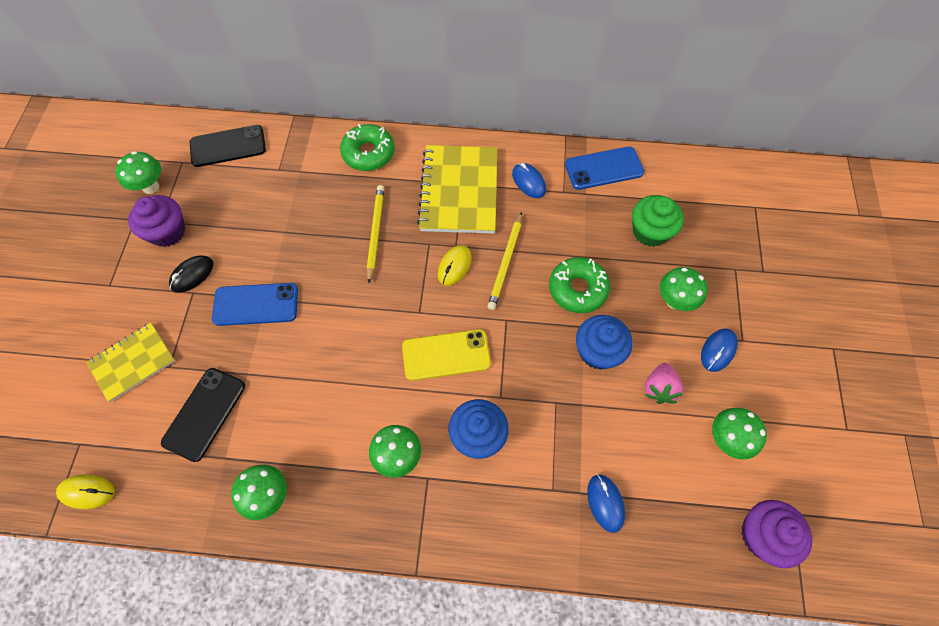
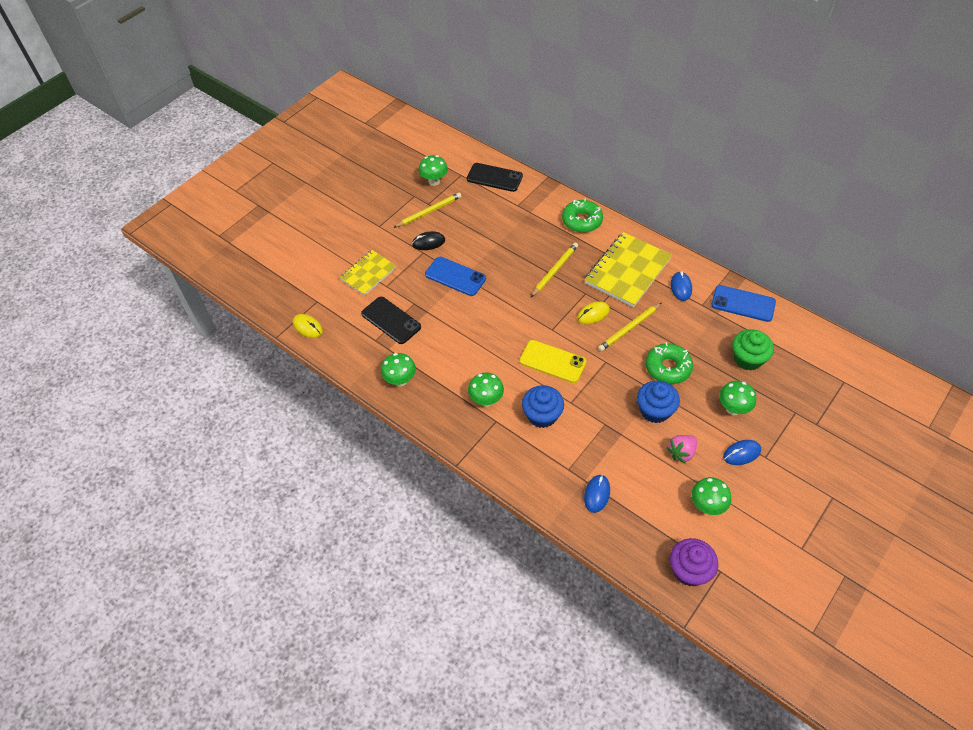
camera: 35 degrees right, 10 degrees down
(132, 362) = (368, 273): yellow notebook -> yellow notebook turned 45 degrees counterclockwise
(167, 232) = (429, 211): purple cupcake -> yellow pencil
(204, 414) = (391, 320): black phone -> black phone turned 75 degrees clockwise

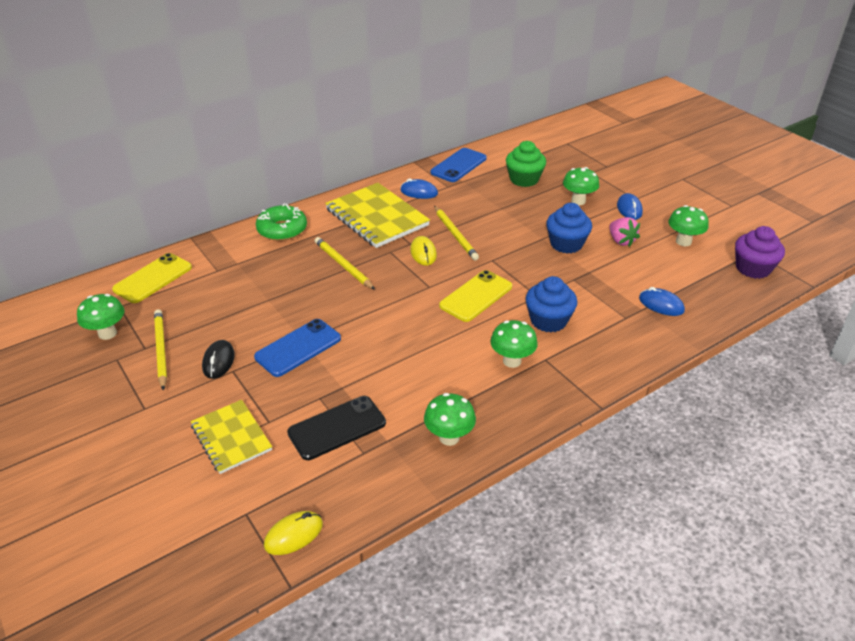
camera: 75 degrees left, 15 degrees down
(494, 177) = (153, 278): black phone -> yellow phone
(668, 368) = (516, 224): green donut -> none

